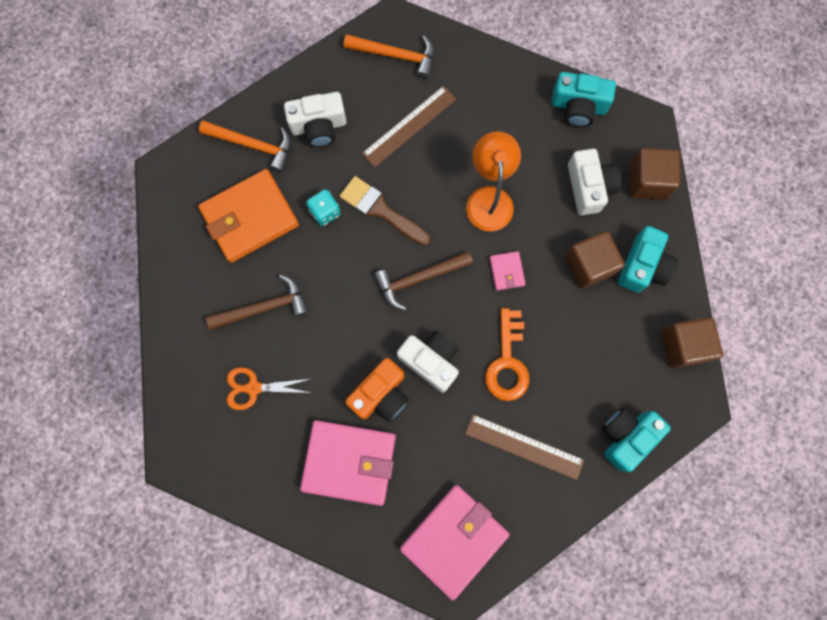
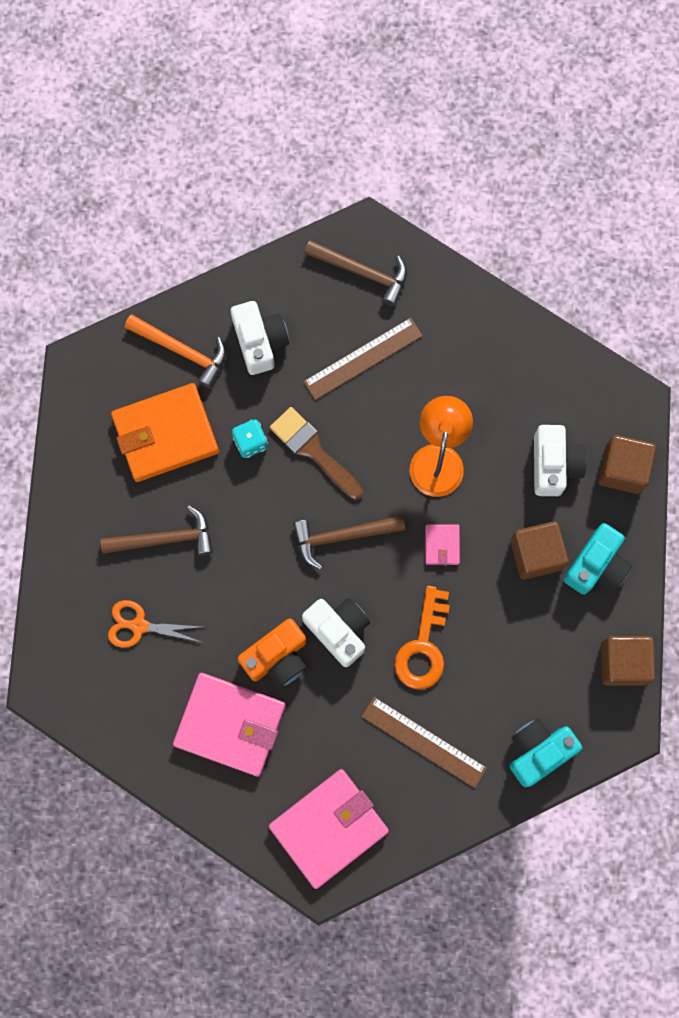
camera: 10 degrees right, 0 degrees up
(318, 126) = (260, 341): white camera -> white camera turned 105 degrees counterclockwise
(395, 56) = (362, 272): orange hammer -> brown hammer
(578, 107) = (561, 368): turquoise camera -> none

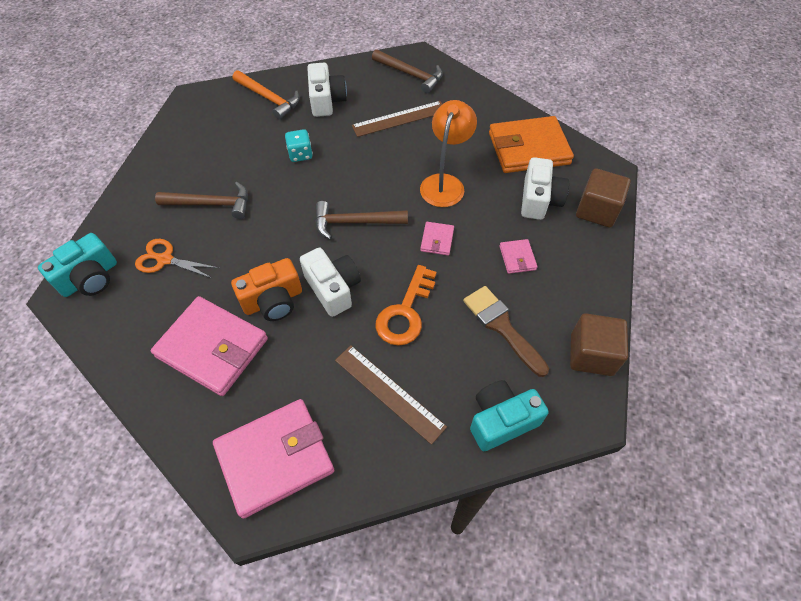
camera: 10 degrees right, 20 degrees down
(165, 434) = (238, 142): orange wallet -> orange wallet (528, 148)
(313, 451) = (347, 166): brown brush -> brown brush (502, 326)
(536, 554) = (517, 258): brown cube -> pink wallet
(596, 565) = (570, 274): turquoise camera -> turquoise camera (90, 278)

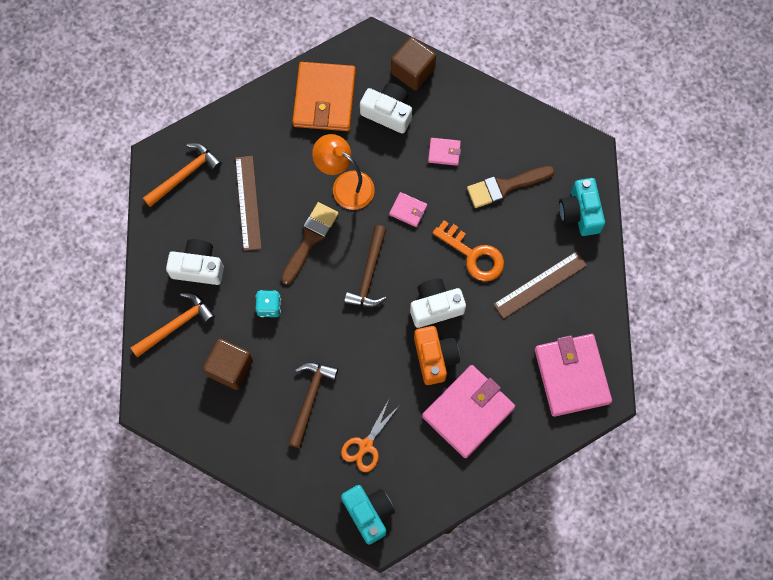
camera: 75 degrees left, 15 degrees up
(378, 169) = (310, 239): none -> brown brush
(410, 74) = (185, 175): brown hammer -> orange hammer
(591, 354) = (544, 131): brown cube -> brown cube (230, 368)

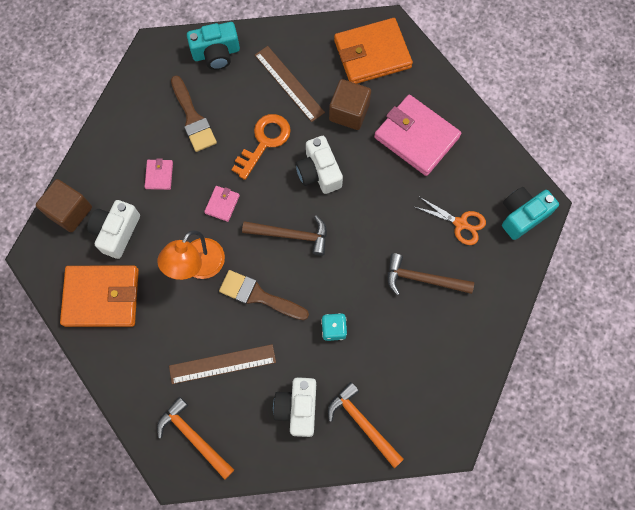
camera: 95 degrees left, 0 degrees up
(230, 368) = (401, 361): brown cube -> brown cube (349, 112)
(435, 357) = (368, 169): orange camera -> none
(571, 376) = (372, 54): pink wallet -> orange wallet

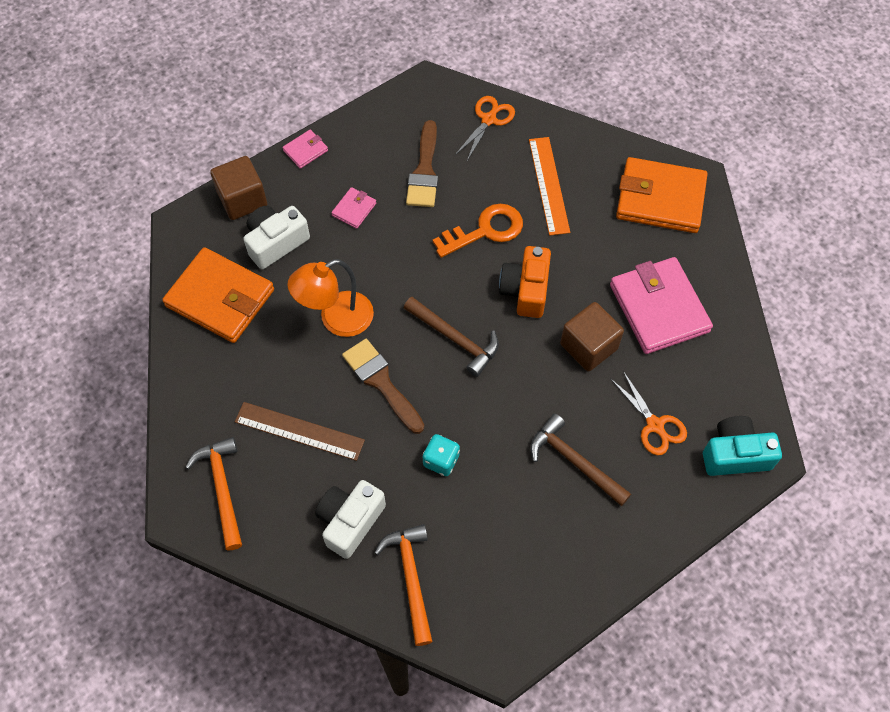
camera: 30 degrees right, 10 degrees down
(216, 53) = (489, 119): turquoise camera -> orange scissors
(222, 204) = (401, 270): pink wallet -> pink wallet (305, 150)
(289, 83) = (549, 185): brown ruler -> orange ruler
(319, 172) = (525, 290): white camera -> orange camera
(349, 112) = (597, 246): brown cube -> brown cube (588, 346)

